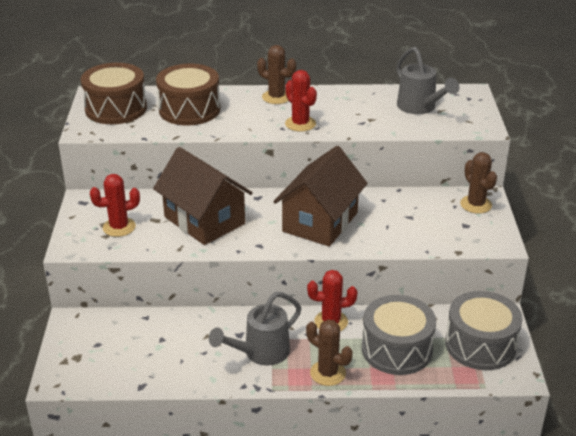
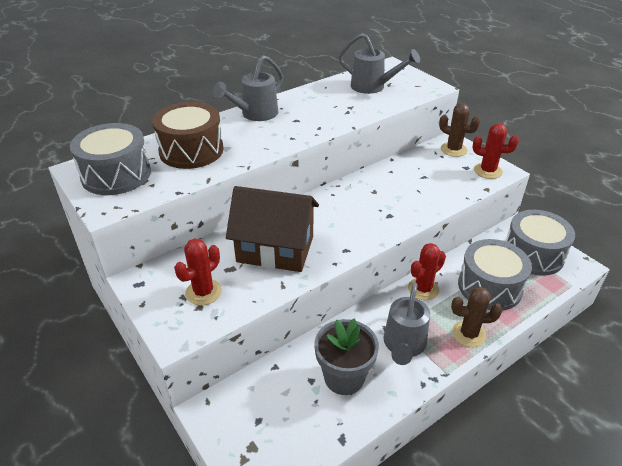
camera: 35 degrees left, 5 degrees up
(116, 109) = (116, 175): brown drum -> grey drum
(188, 350) = (344, 377): none -> grey flower pot
(276, 97) = (255, 114): brown cactus -> grey watering can
(300, 124) = (302, 129): red cactus -> red cactus (488, 171)
(320, 222) = (368, 208): brown house -> none

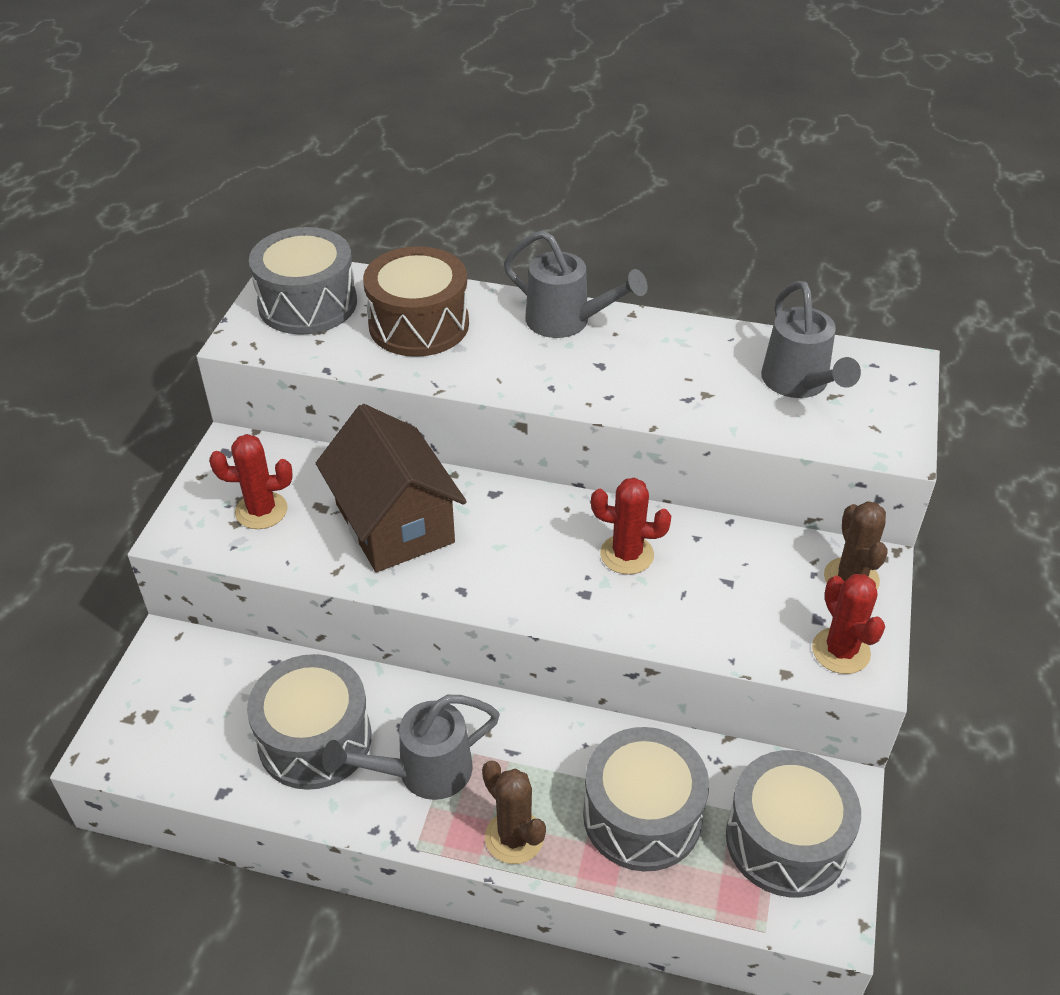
camera: 50 degrees right, 5 degrees up
(255, 114) = (566, 322): grey watering can -> grey watering can turned 150 degrees counterclockwise
(344, 377) = (315, 739): grey flower pot -> grey drum
(423, 289) = (554, 736): red cactus -> red cactus (627, 554)

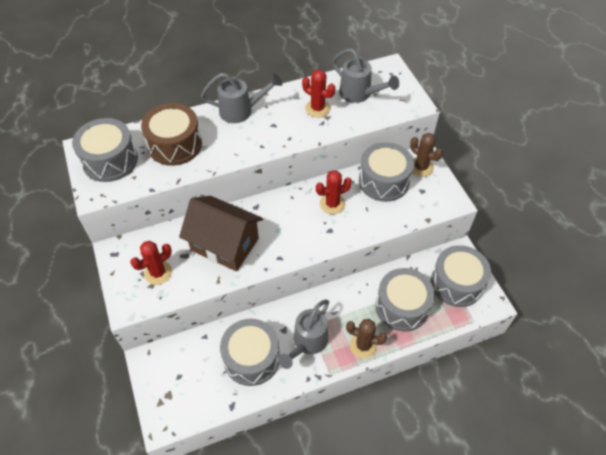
camera: 35 degrees left, 10 degrees up
(756, 565) = (384, 181): none -> grey drum
(841, 651) = (439, 199): red cactus -> red cactus (317, 108)

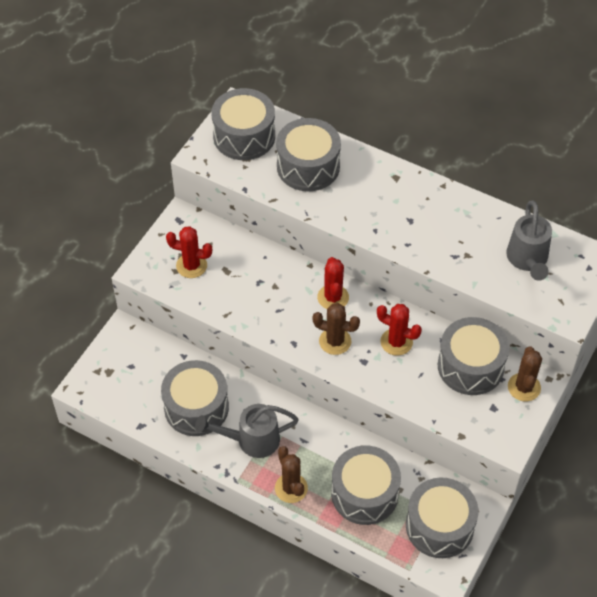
camera: 50 degrees right, 0 degrees up
(175, 145) = (308, 166): brown drum -> grey drum
(225, 244) = (266, 291): brown house -> none
(241, 111) = (400, 183): grey watering can -> none
(300, 235) = (335, 341): none -> brown cactus
(317, 108) = (469, 239): red cactus -> red cactus (333, 297)

